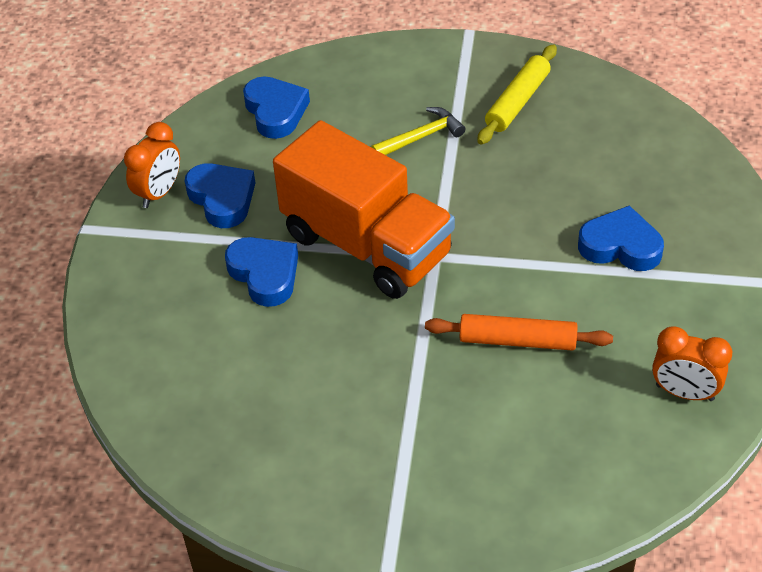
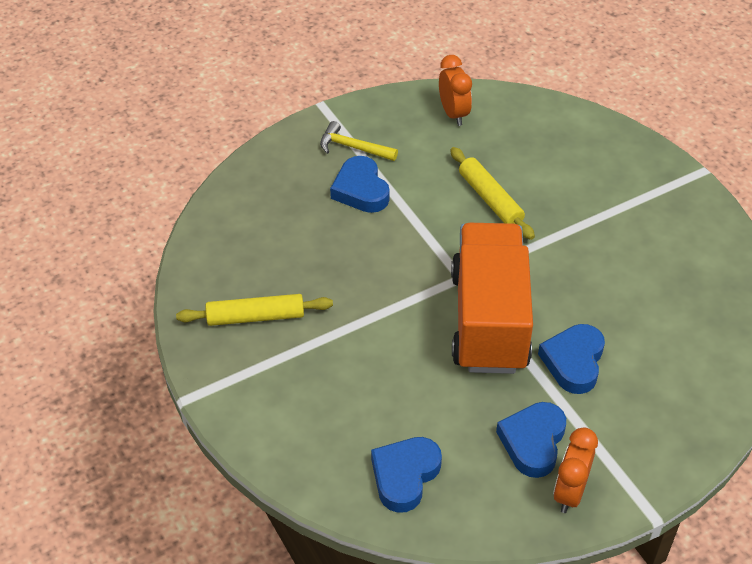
camera: 130 degrees left, 0 degrees up
(159, 193) = (570, 492): orange clock -> orange clock turned 60 degrees counterclockwise
(421, 137) = (348, 354): yellow hammer -> yellow hammer (353, 147)
(517, 340) = (490, 199): orange rolling pin -> yellow rolling pin

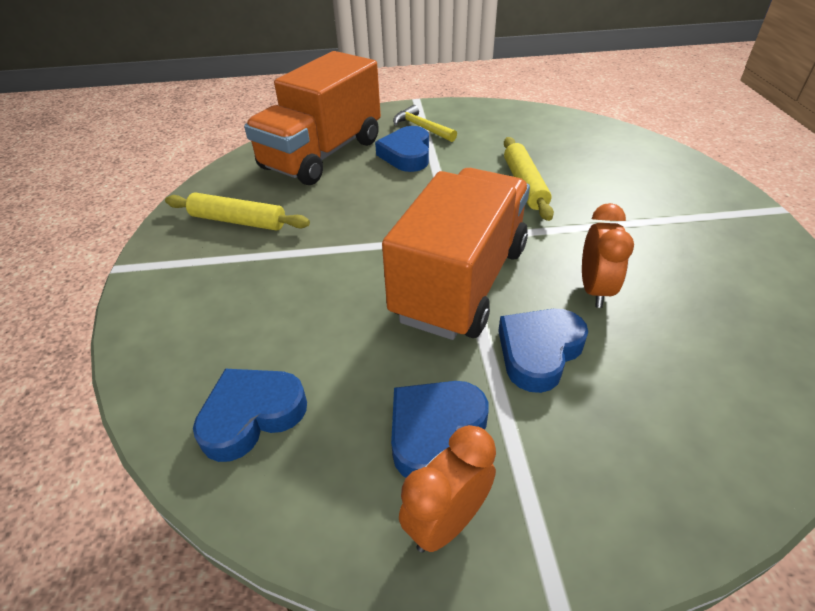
camera: 25 degrees right, 5 degrees down
(276, 212) = (322, 155): none -> orange truck
(453, 114) = (526, 123): orange clock -> orange clock (594, 290)

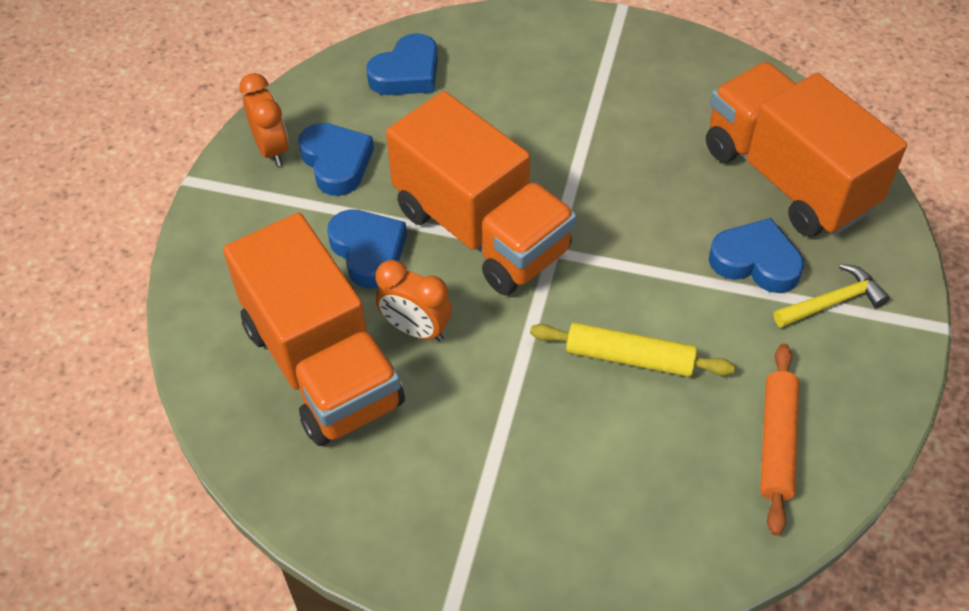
camera: 110 degrees right, 10 degrees up
(238, 221) = (664, 88): yellow rolling pin -> none
(251, 416) = (407, 73): blue heart -> blue heart turned 60 degrees clockwise
(537, 130) = (776, 442): none -> orange rolling pin
(686, 337) = (322, 365): none -> orange truck

